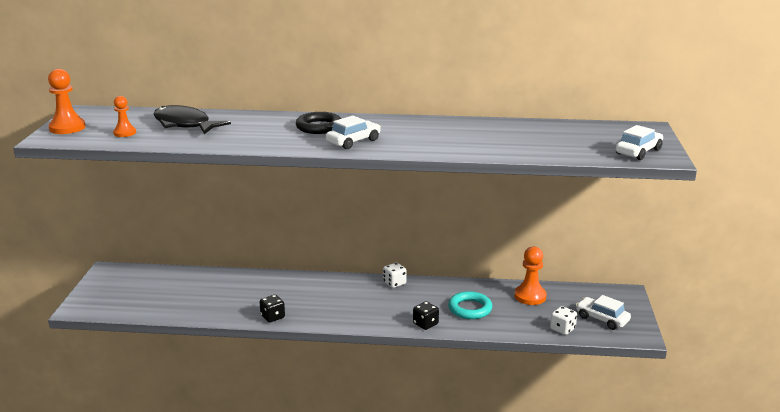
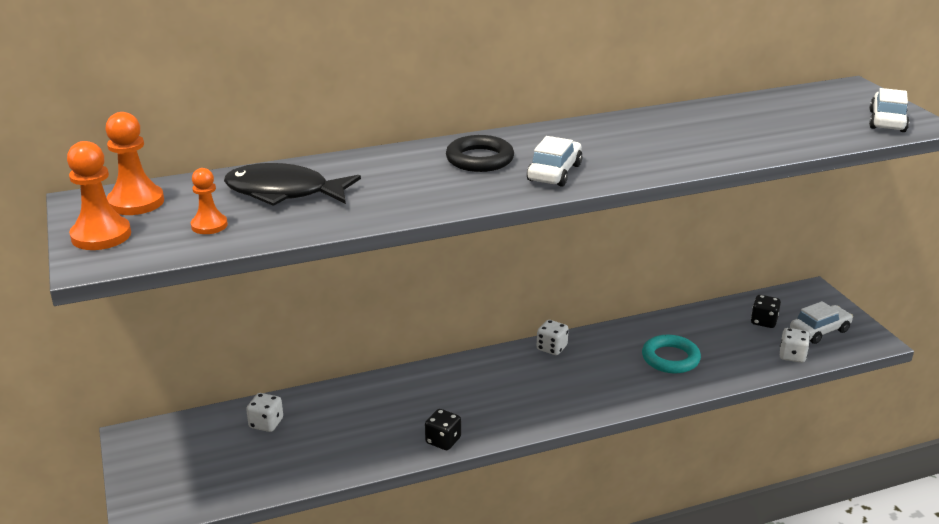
camera: 25 degrees left, 5 degrees up
(182, 281) = (266, 423): none -> white dice
(425, 324) = (640, 394): black dice -> black dice (763, 321)
(530, 296) = (720, 323): orange pawn -> orange pawn (136, 202)
(602, 319) = (819, 331): white car -> white car turned 135 degrees clockwise

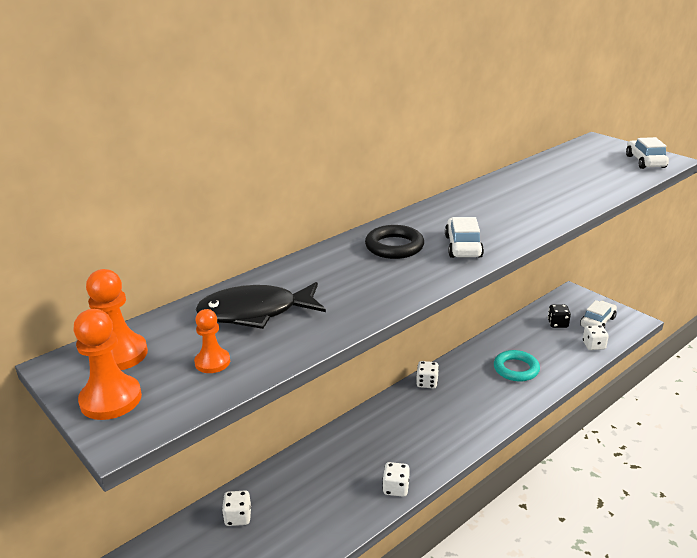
camera: 20 degrees left, 0 degrees up
(443, 441) = (396, 488): black dice -> white dice

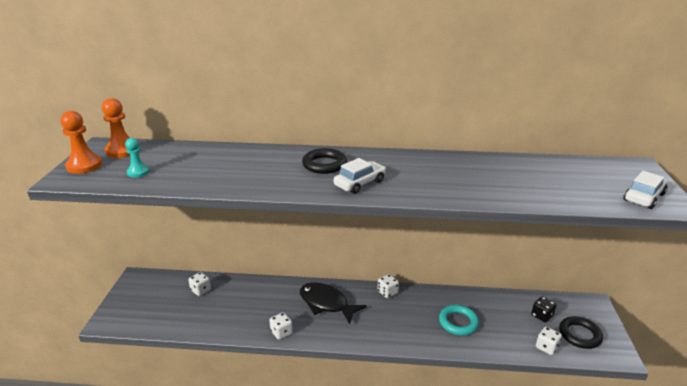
camera: 45 degrees right, 0 degrees up
(212, 362) = (138, 172): orange pawn -> turquoise pawn
(255, 312) = (196, 161): black fish -> black fish (326, 303)
(597, 322) = (579, 335): white car -> black ring

